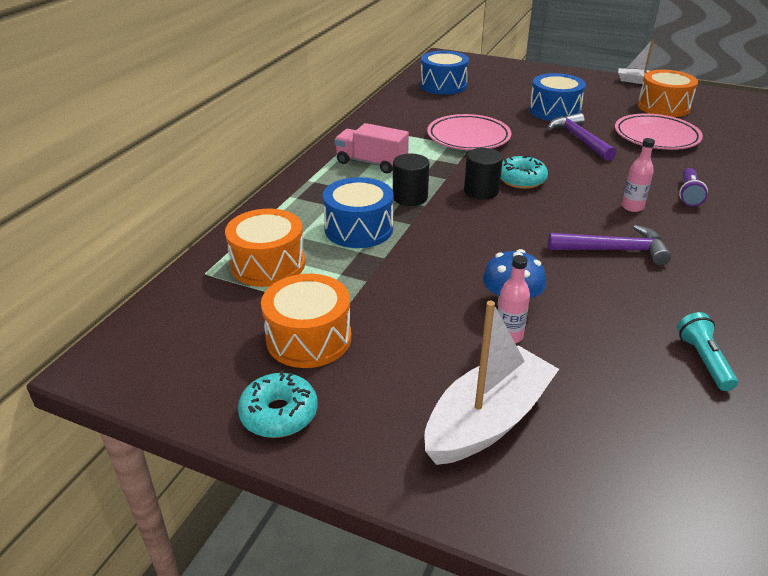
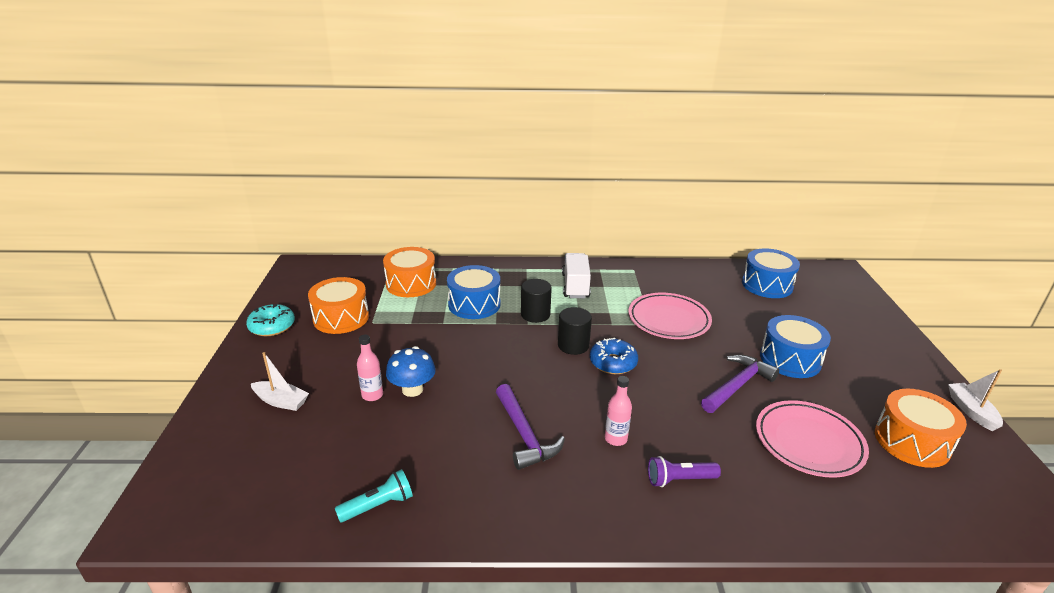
camera: 65 degrees right, 5 degrees down
(371, 163) = (575, 286): pink truck -> white truck
(487, 420) = (281, 401): white boat -> white boat, size x0.55
(521, 180) = (613, 363): turquoise donut -> blue donut

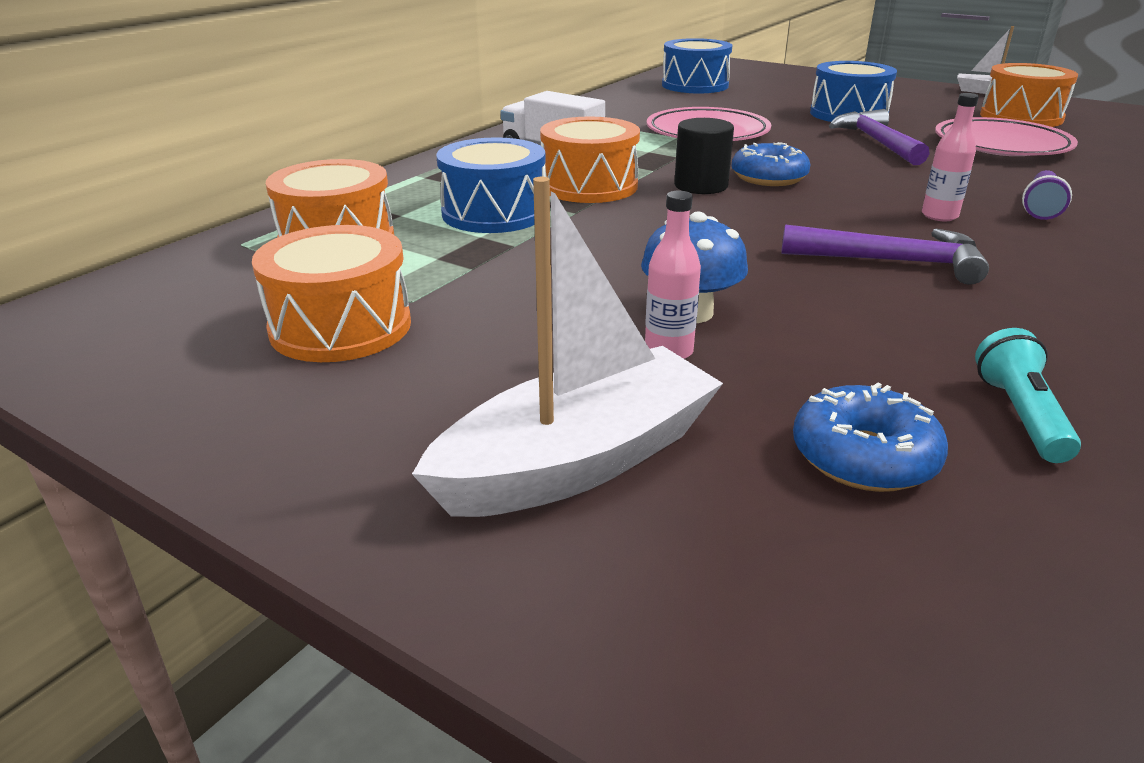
camera: 55 degrees left, 0 degrees up
(272, 326) = (229, 416): turquoise donut -> none
(281, 401) = (578, 461): white boat -> white boat, size x1.83
(319, 466) = (864, 457): none -> blue donut
(535, 314) = (589, 186): black cylinder -> orange drum

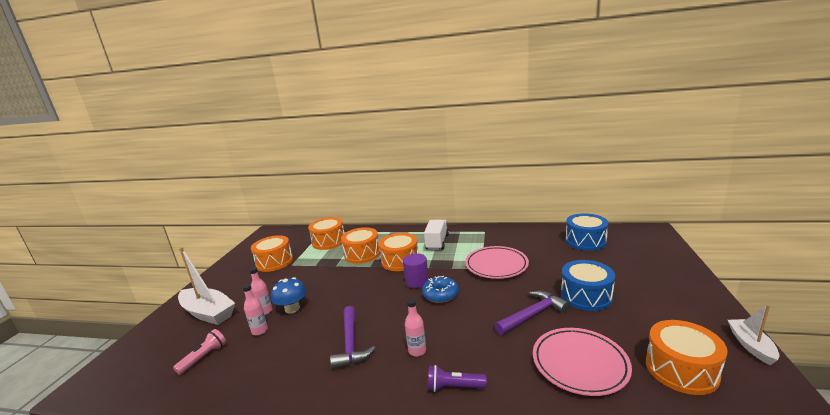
camera: 70 degrees right, 10 degrees down
(494, 213) = (362, 254): blue drum -> orange drum
(701, 186) = (417, 282): black cylinder -> purple cylinder
(772, 362) = (260, 331): none -> pink bottle
(864, 457) = (204, 357): blue donut -> pink flashlight
(1020, 415) = (225, 388): turquoise flashlight -> none

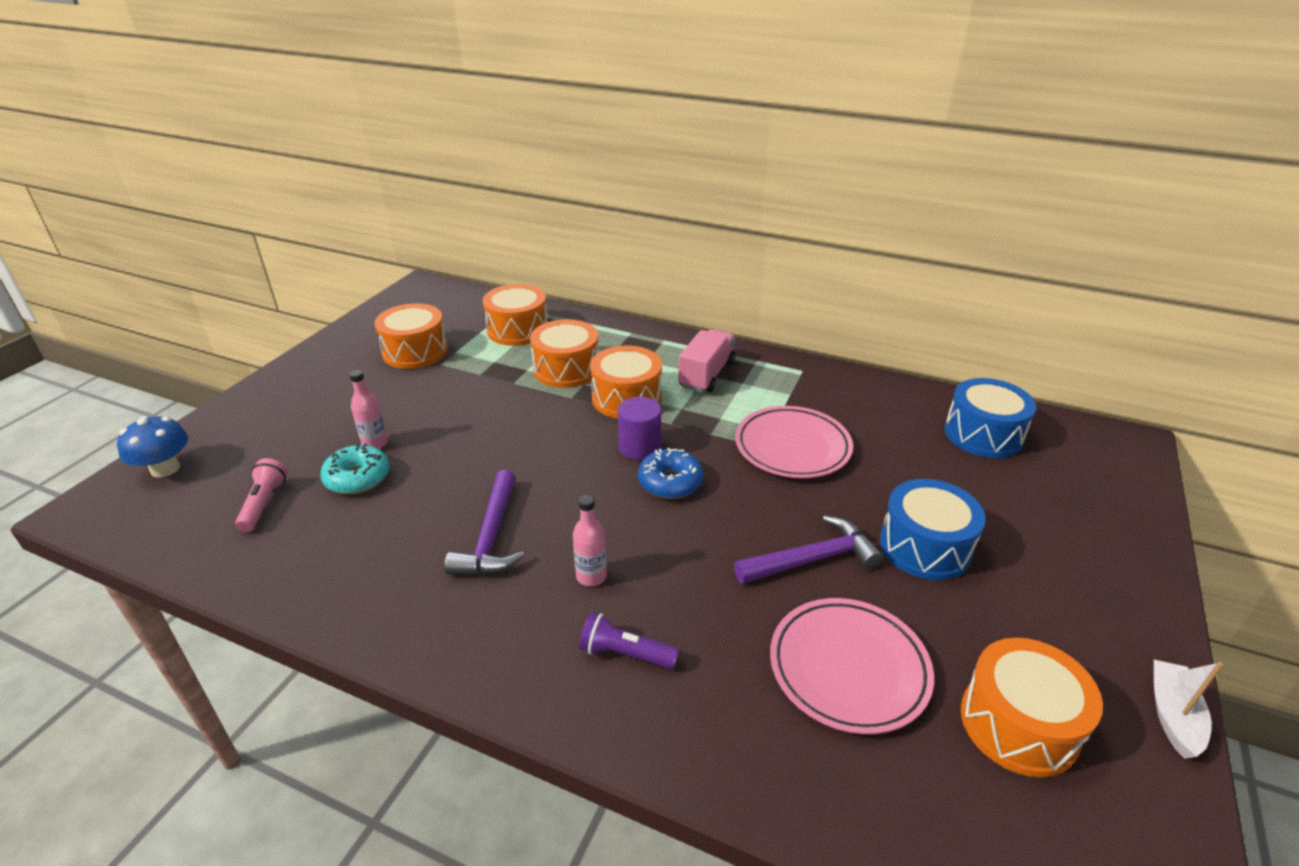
camera: 10 degrees right, 15 degrees up
(204, 357) = (264, 503): pink flashlight -> pink flashlight turned 45 degrees counterclockwise
(208, 313) = (287, 425): white boat -> none
(260, 331) = (357, 478): pink bottle -> turquoise donut
(292, 308) = (419, 449): blue mushroom -> blue mushroom (165, 469)
(437, 242) = (706, 375): white truck -> pink truck

